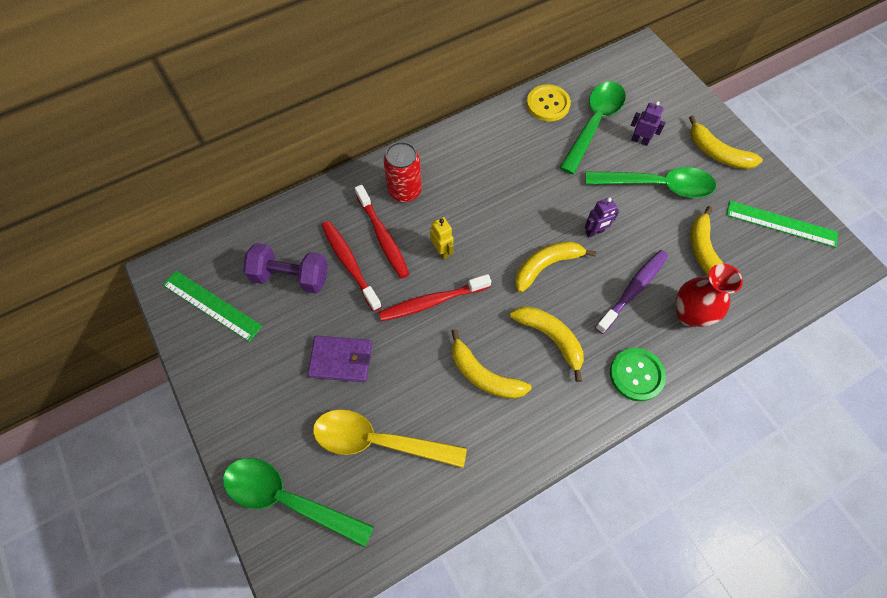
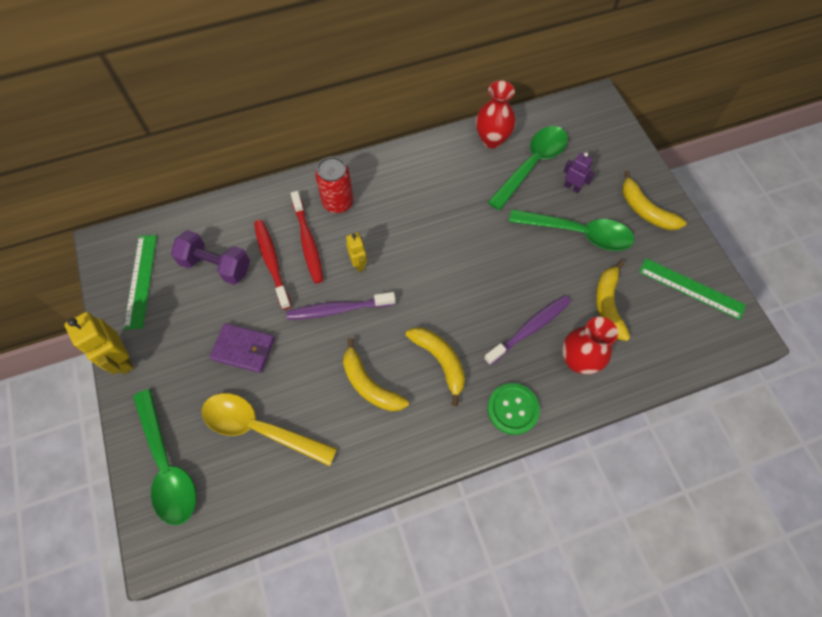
camera: 10 degrees right, 0 degrees up
(211, 305) = (141, 280): green ruler -> green ruler turned 45 degrees clockwise
(211, 393) = (122, 360): none -> yellow robot
(287, 499) = (167, 466): green spoon -> green spoon turned 150 degrees counterclockwise
(432, 301) = (338, 309): red toothbrush -> purple toothbrush
(546, 266) = (452, 293): yellow banana -> none
(548, 104) = (492, 140): yellow button -> red vase
(594, 232) = (506, 268): purple robot -> none

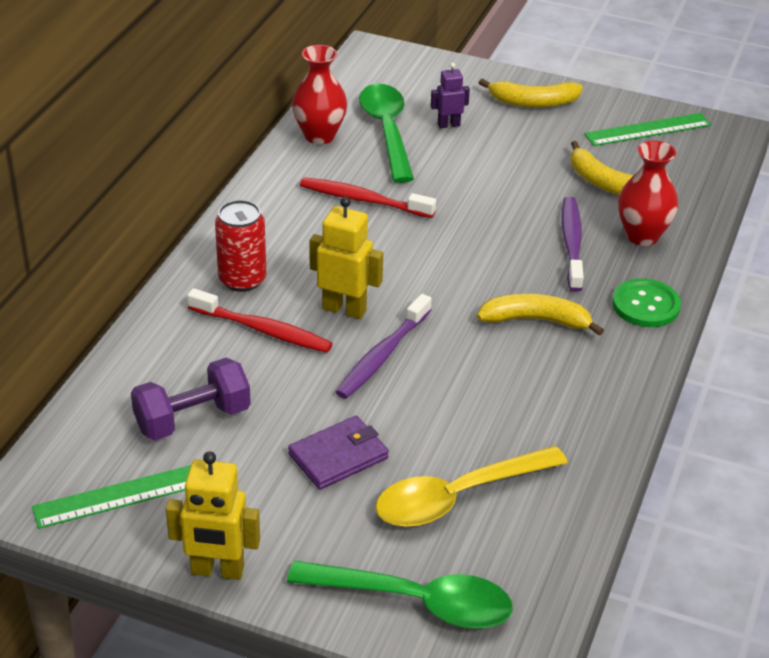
camera: 50 degrees left, 25 degrees down
(141, 280) = (122, 495): green ruler -> green ruler turned 60 degrees counterclockwise
(272, 262) = (251, 372): red toothbrush -> red toothbrush (363, 200)
(358, 264) = (344, 309): yellow robot -> yellow robot, size x1.65
(369, 385) = (504, 384): yellow banana -> none
(578, 233) = (505, 152): green spoon -> none

